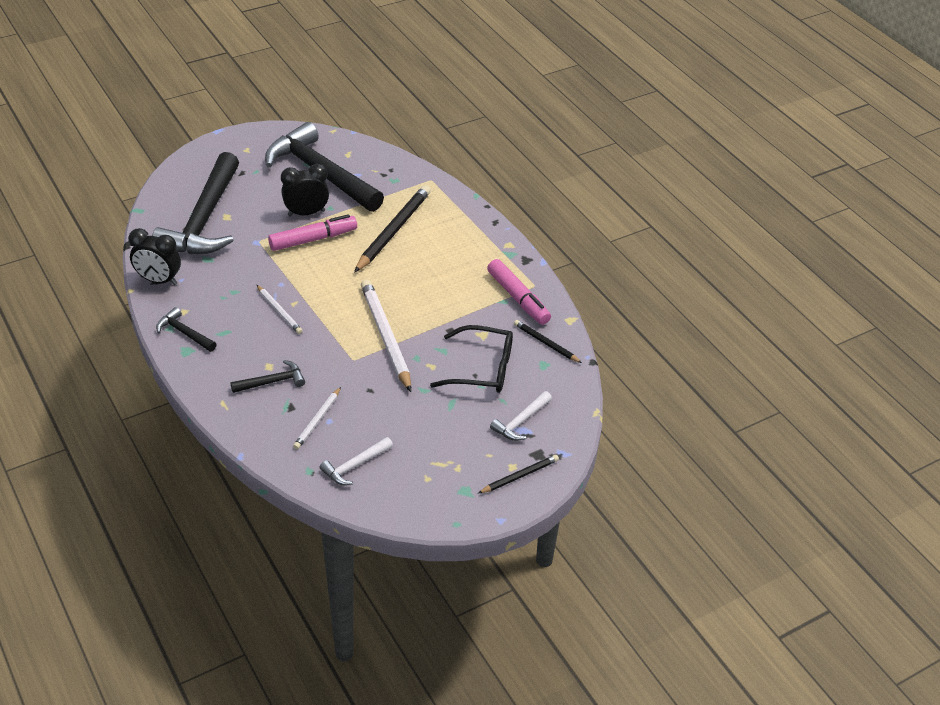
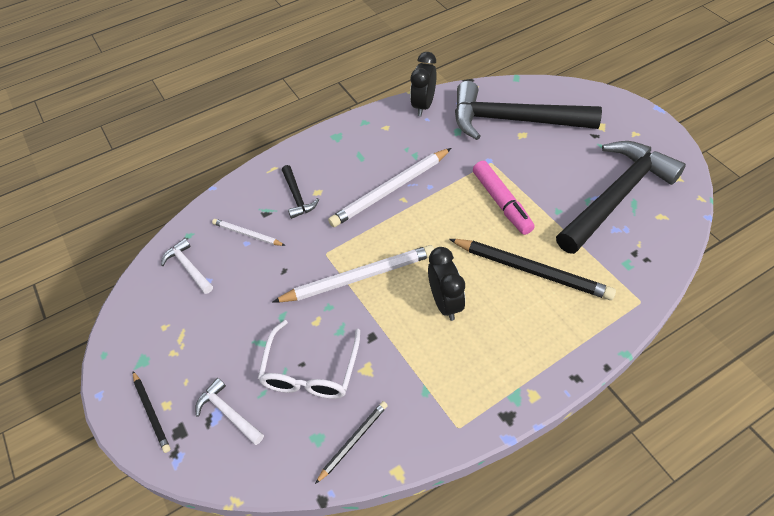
camera: 95 degrees right, 10 degrees up
(184, 333) = (358, 131): black hammer -> none
(279, 311) = (390, 190): white pencil -> white pencil, size x1.90
(306, 213) = (543, 192): black clock -> black clock (445, 303)
(483, 369) = (310, 371): black glasses -> white glasses
(518, 298) = (432, 407): pink marker -> none

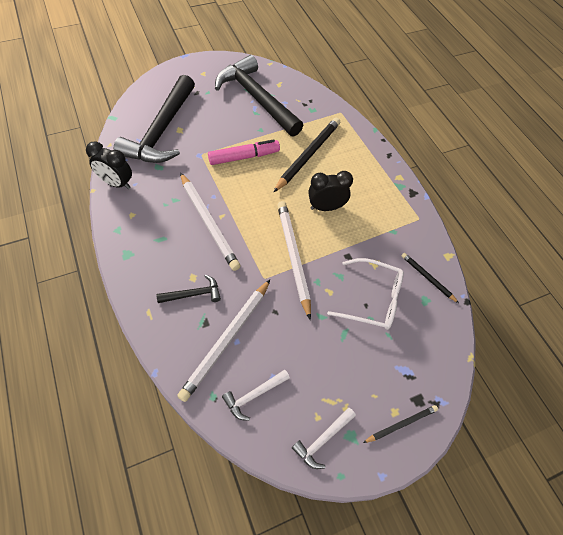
camera: 90 degrees left, 5 degrees up
(228, 413) = (404, 361): white hammer -> white hammer (322, 440)
(247, 234) = (227, 340): white pencil -> white pencil, size x1.90

